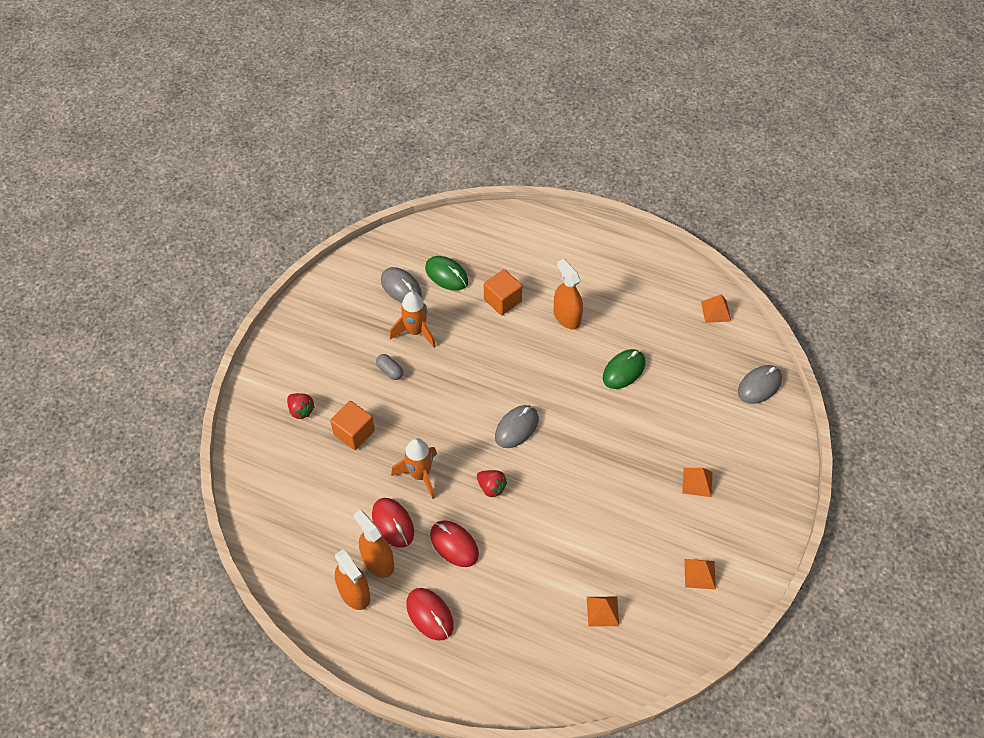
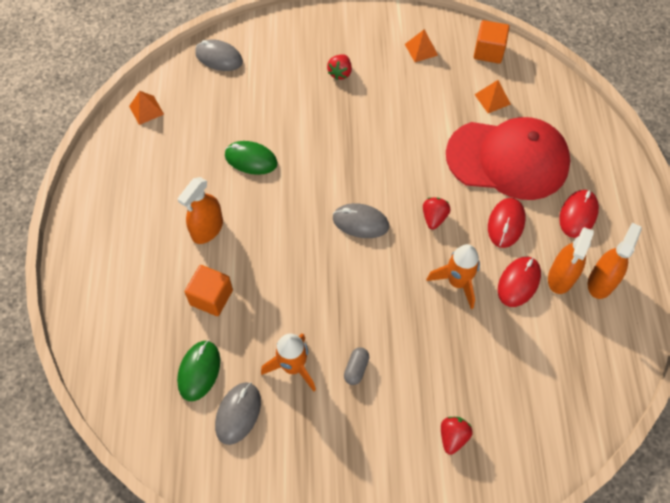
camera: 115 degrees left, 5 degrees up
(354, 433) = (447, 367): orange cube -> orange cube (488, 51)
(522, 585) = (508, 159): none -> red cap
(697, 482) = (340, 73): orange pyramid -> red strawberry

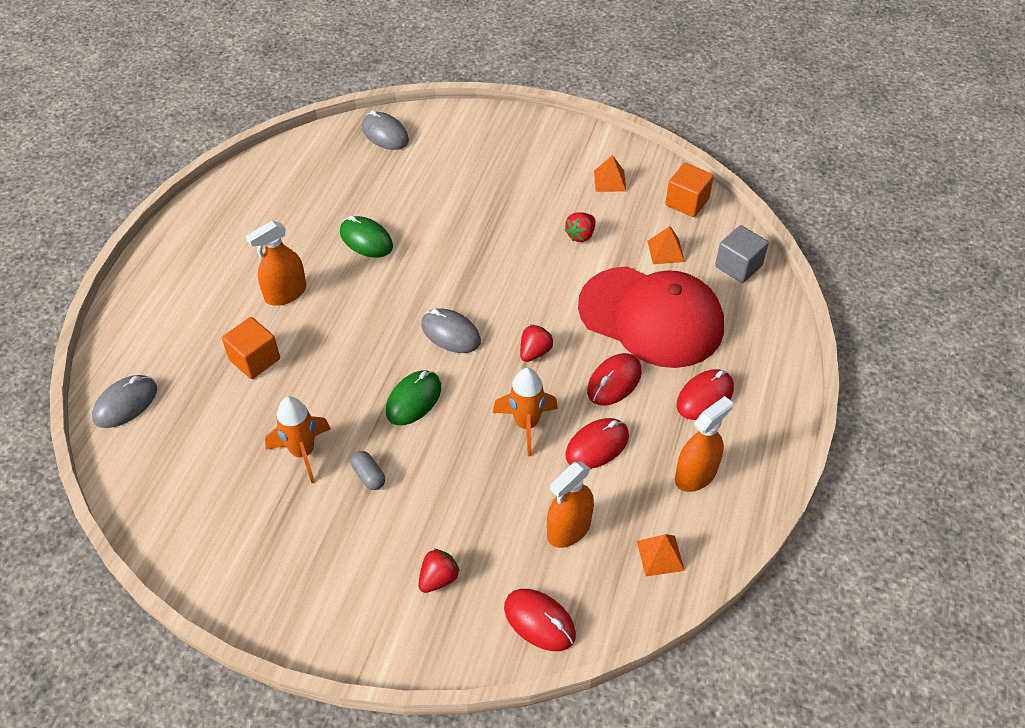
camera: 20 degrees right, 10 degrees down
(146, 110) = (284, 164): orange pyramid -> orange pyramid (660, 555)
(199, 371) = (204, 426): green mouse -> green mouse (413, 400)
(238, 413) = (222, 479): grey mouse -> grey mouse (125, 403)
(340, 73) = (506, 181): red strawberry -> red strawberry (580, 235)
(356, 369) = (369, 476): grey capsule -> grey capsule turned 75 degrees counterclockwise
(545, 444) = (539, 621): none -> red mouse
(552, 96) = (738, 266): none -> grey cube
(561, 277) = (650, 455): orange spray bottle -> orange spray bottle (569, 529)

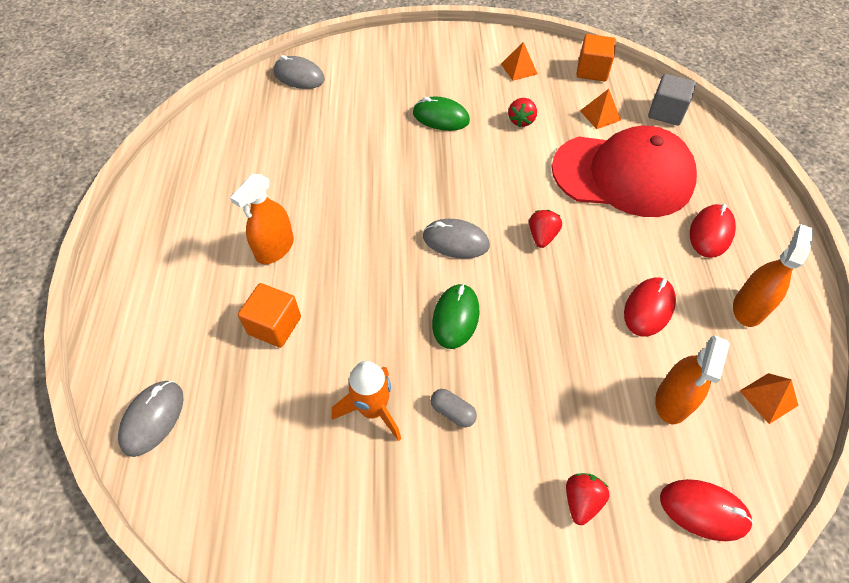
camera: 20 degrees left, 5 degrees up
(366, 240) = (329, 175): green mouse -> green mouse (441, 117)
(526, 424) = (574, 308): orange rocket -> none
(614, 382) = (627, 243): red mouse -> none

